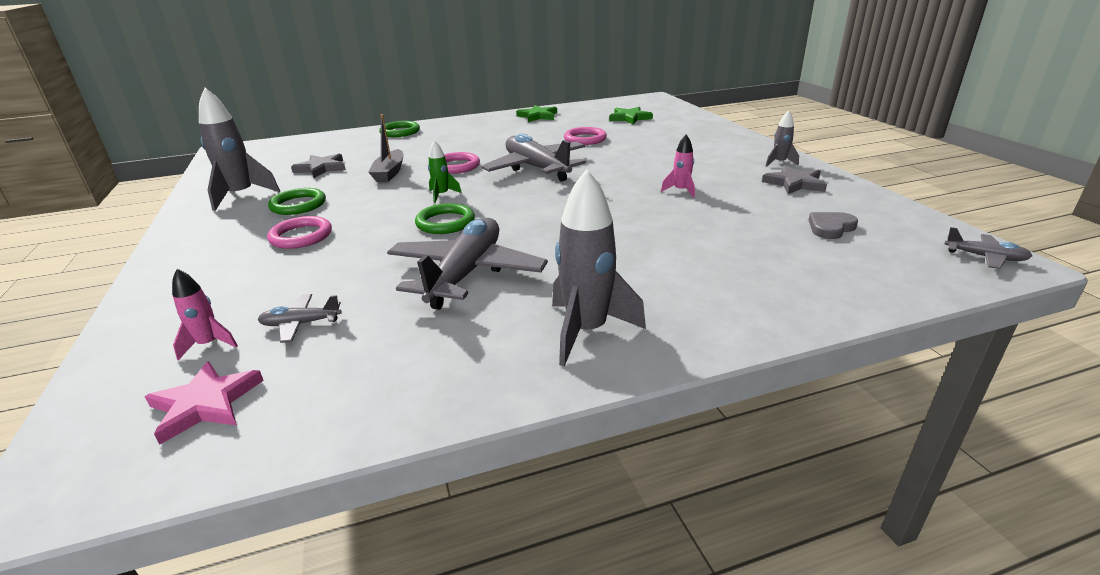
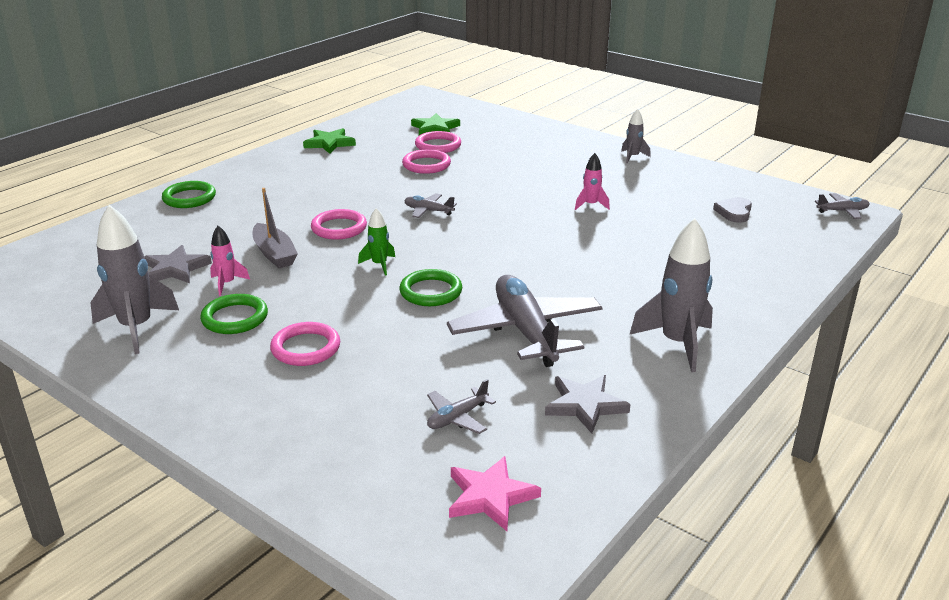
camera: 35 degrees left, 0 degrees up
(209, 344) = (407, 462): pink rocket -> pink rocket (227, 284)
(536, 168) = (428, 211): grey plane -> grey plane, size x0.45
(614, 129) = (438, 145): none -> pink ring
(794, 183) = (667, 176): grey star -> grey star (585, 405)

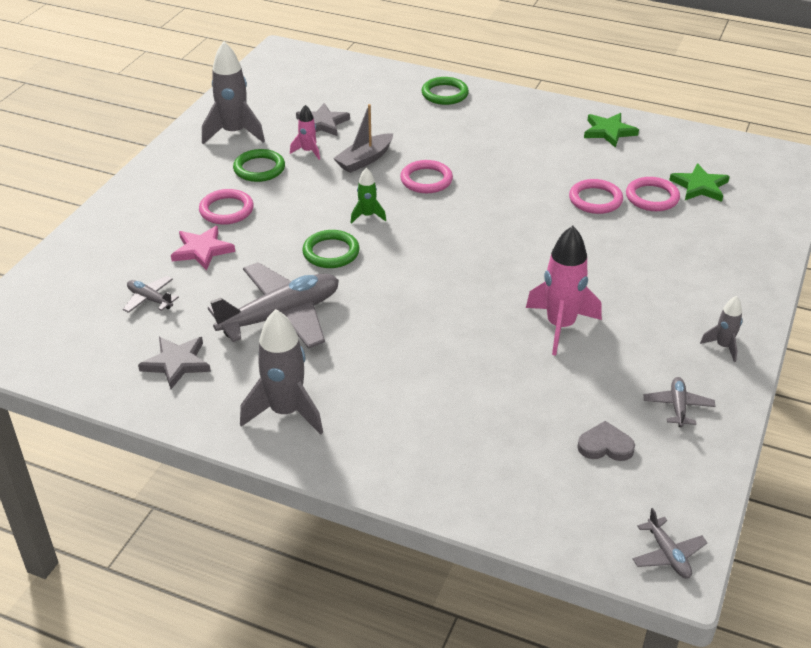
camera: 75 degrees right, 10 degrees up
(428, 211) = (487, 221): grey plane -> grey plane (678, 406)
(490, 496) = (61, 330): pink star -> pink star (202, 250)
(591, 205) = (560, 326): pink rocket -> pink rocket, size x1.92

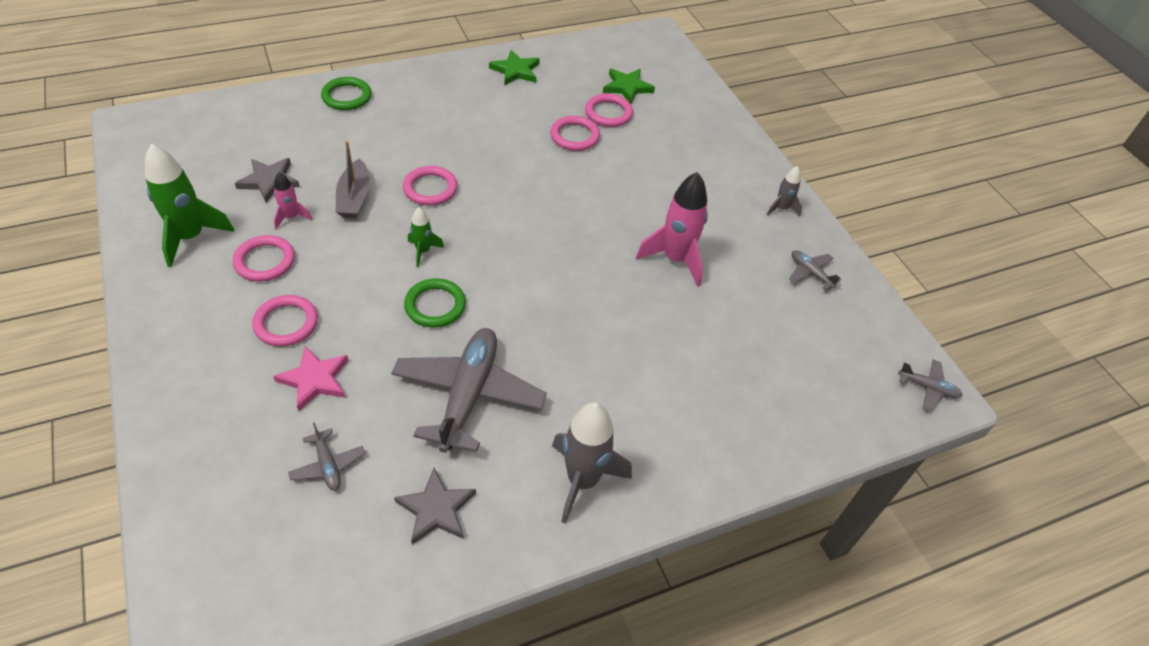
camera: 50 degrees left, 10 degrees up
(150, 299) = (327, 465): grey plane -> grey plane turned 105 degrees counterclockwise
(234, 133) = (191, 237): grey rocket -> green rocket
(259, 169) = (265, 261): green ring -> pink ring
(605, 445) = (808, 335): grey heart -> none

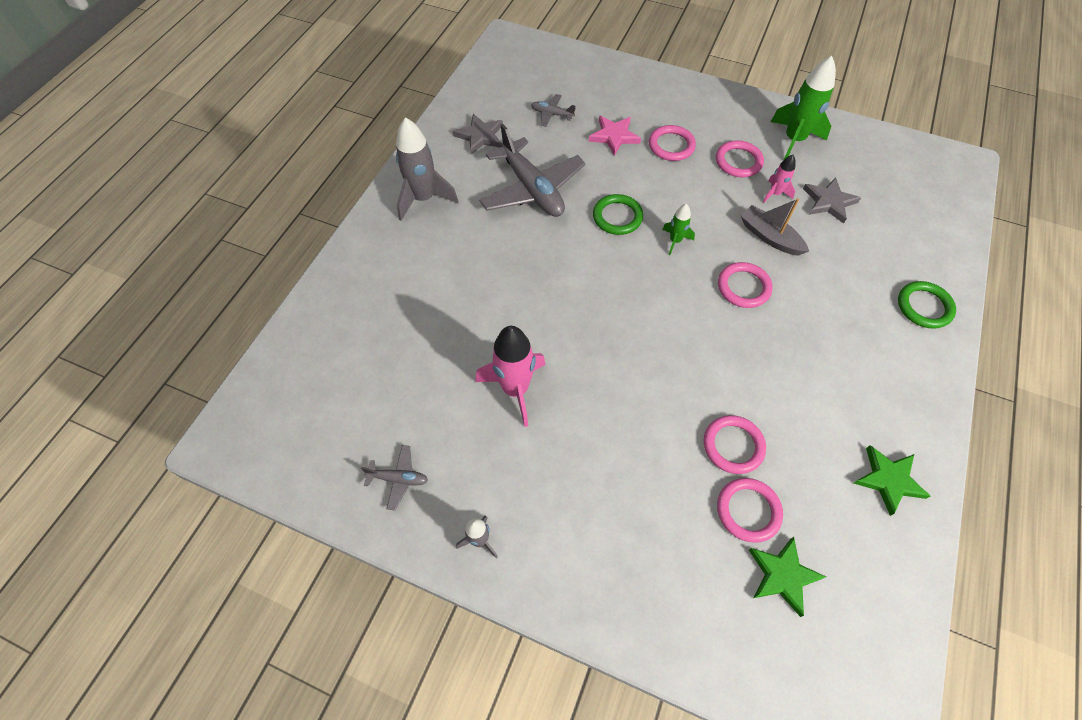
camera: 140 degrees right, 10 degrees up
(927, 388) = (235, 441): grey plane -> none

